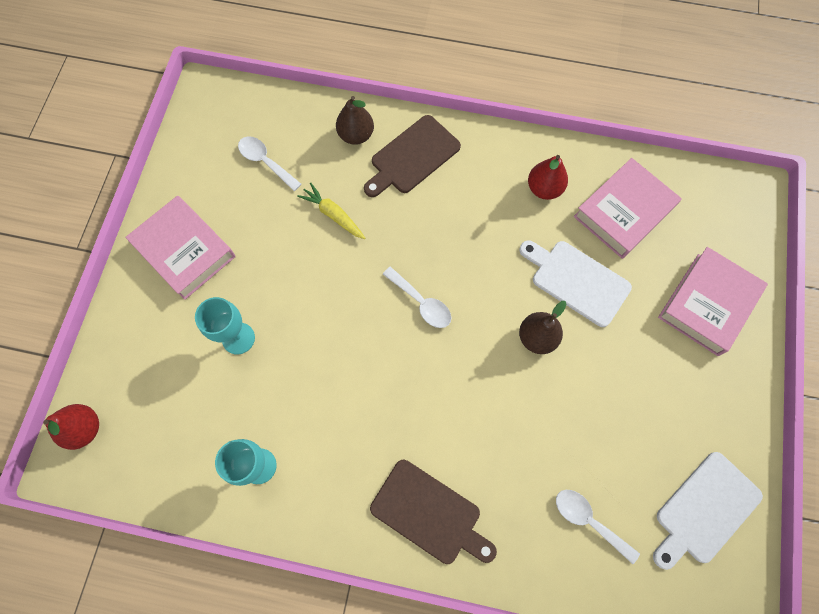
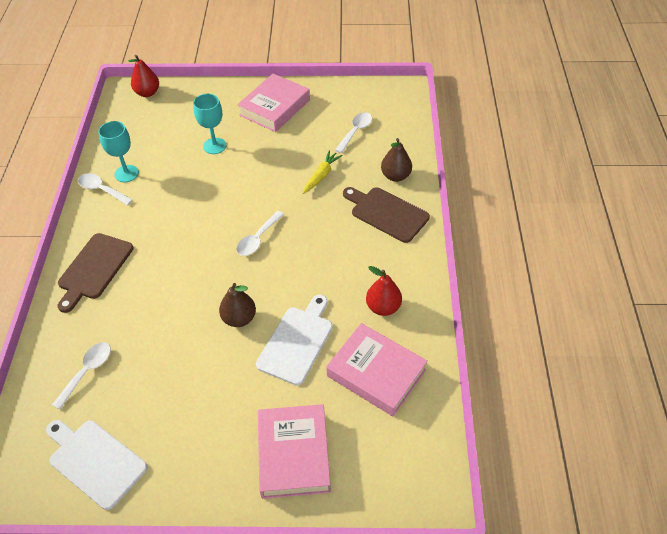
camera: 80 degrees right, 20 degrees down
(282, 503) = (102, 190): none -> white spoon
(707, 304) = (293, 454): pink book -> pink book turned 60 degrees clockwise

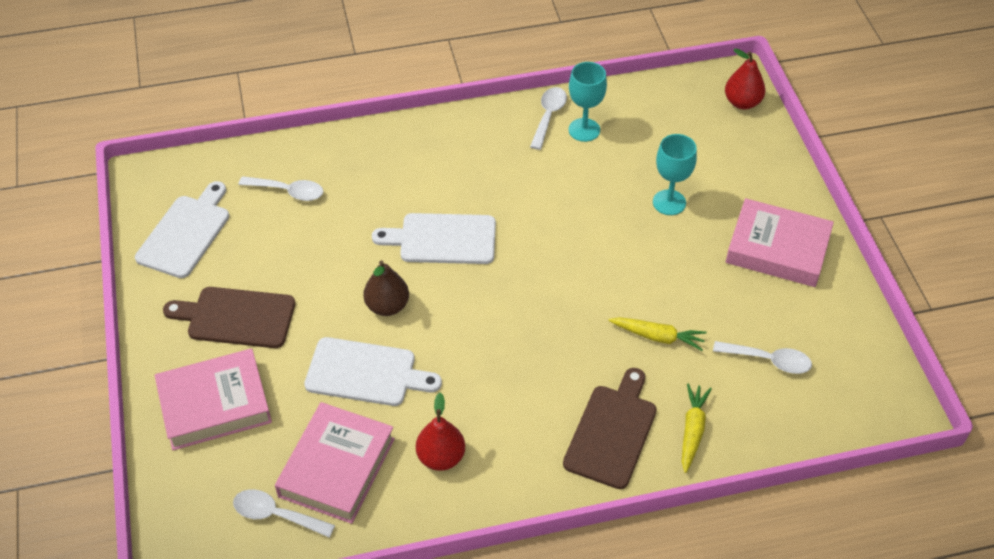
camera: 75 degrees right, 0 degrees up
(94, 269) = (425, 150): brown cutting board -> brown cutting board (236, 317)
(189, 273) = (442, 239): none -> white cutting board
(258, 239) = (517, 293): white spoon -> white spoon (276, 515)
(395, 176) = (692, 430): brown pear -> yellow carrot

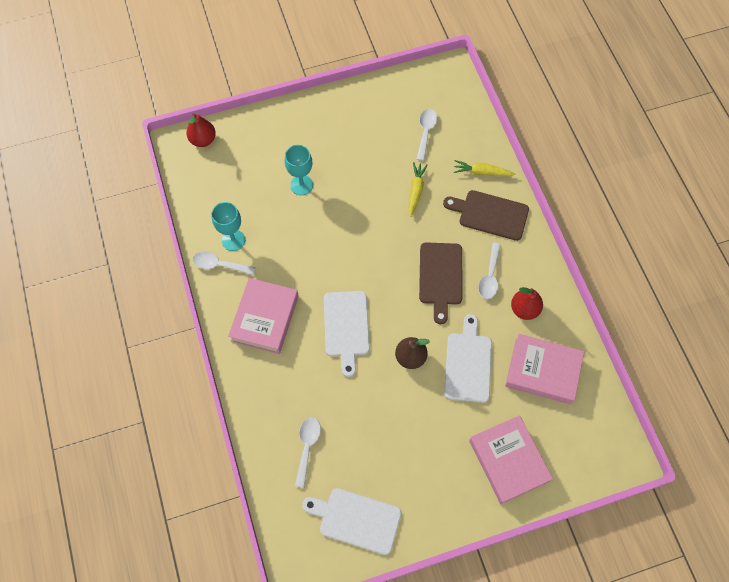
camera: 95 degrees left, 15 degrees up
(236, 317) = (433, 461): brown cutting board -> brown cutting board (440, 277)
(276, 515) = (583, 403): white spoon -> white spoon (490, 276)
(777, 249) = (337, 124): pink book -> pink book (265, 318)

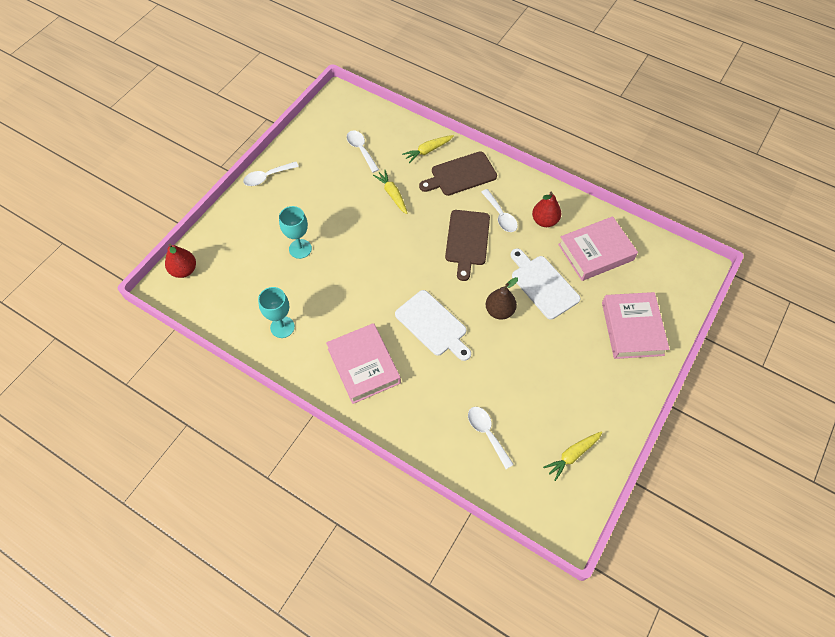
camera: 40 degrees left, 5 degrees down
(219, 265) = (288, 354): white spoon -> white spoon (267, 177)
(356, 519) = (572, 455): white cutting board -> yellow carrot
(440, 277) = (467, 240): brown cutting board -> brown cutting board turned 45 degrees clockwise
(508, 461) = (632, 328): pink book -> pink book turned 60 degrees clockwise

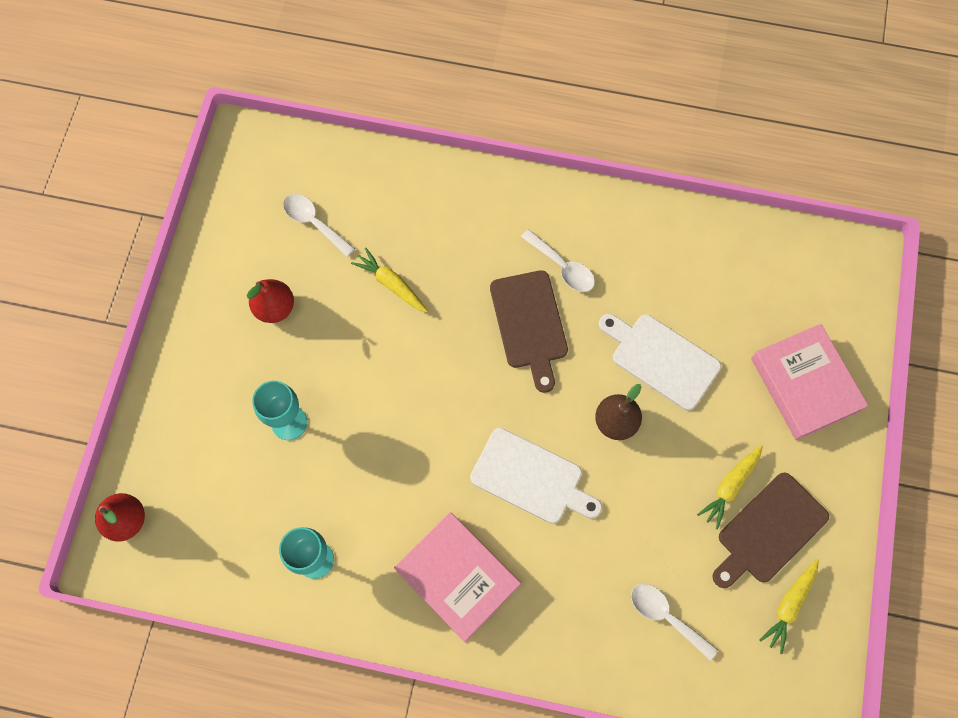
camera: 20 degrees left, 10 degrees up
(267, 177) = (188, 317): white spoon -> none
(428, 151) = (416, 191): yellow carrot -> yellow carrot (730, 486)
(460, 175) = (480, 217): brown cutting board -> brown cutting board (769, 531)
(544, 221) = (628, 254): red pear -> red pear (275, 308)
(595, 252) = (716, 281): pink book -> none

